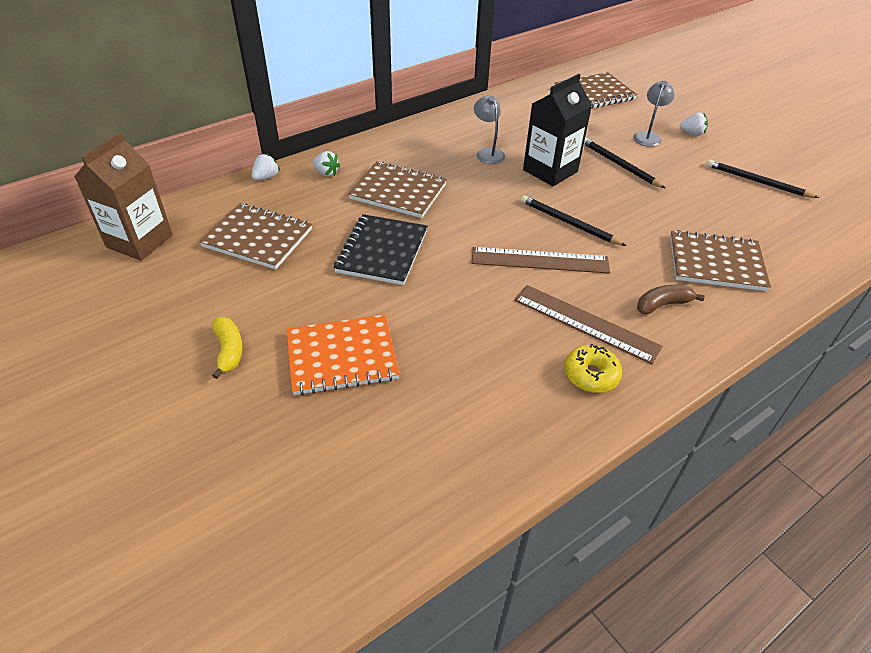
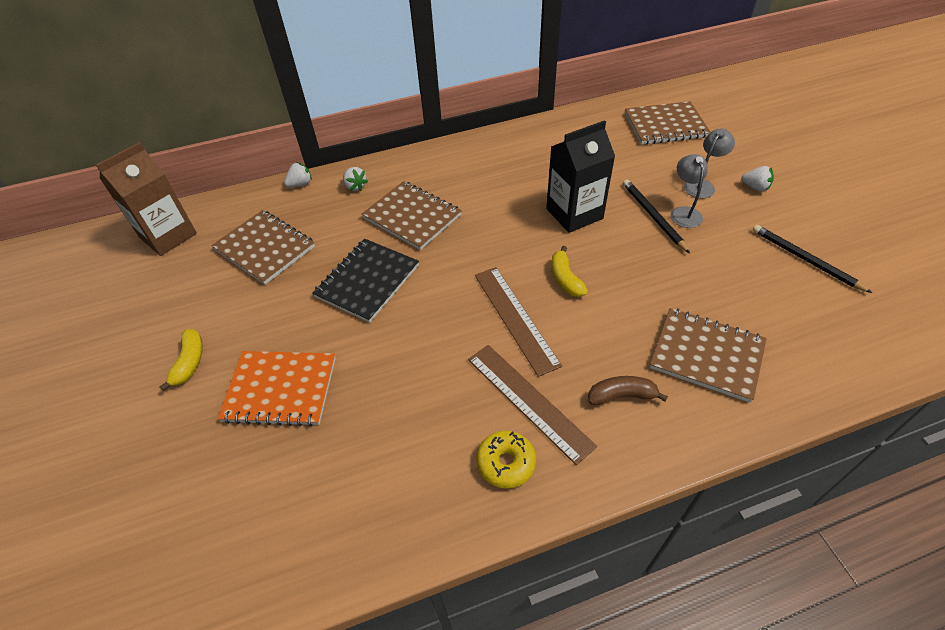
camera: 20 degrees right, 5 degrees up
(487, 153) = (519, 184): grey lamp -> grey lamp (683, 212)
(540, 260) = (515, 318): brown ruler -> brown ruler turned 45 degrees clockwise
(568, 223) = (565, 279): black pencil -> yellow banana

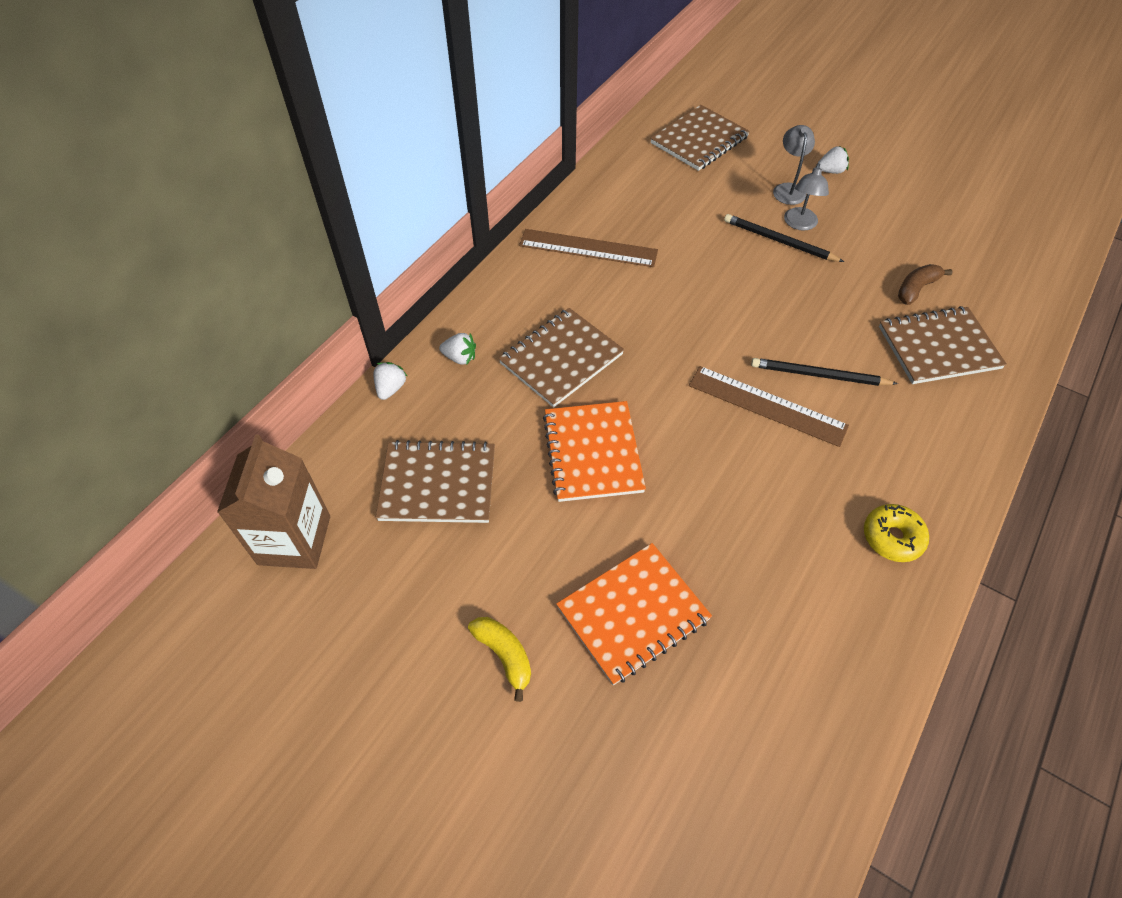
camera: 40 degrees left, 5 degrees up
(367, 281) = (592, 453): black notebook -> orange notebook
(412, 217) = (561, 359): brown notebook -> brown notebook turned 45 degrees counterclockwise
(529, 401) = (854, 473): brown ruler -> brown ruler (588, 248)
(565, 279) = (769, 343): yellow banana -> none
(574, 213) = (711, 273): black carton -> none
(621, 395) = (915, 421): brown banana -> brown banana (916, 289)
(683, 212) = (799, 224): grey lamp -> grey lamp turned 120 degrees counterclockwise
(805, 260) = (926, 222): black pencil -> black pencil (819, 375)

